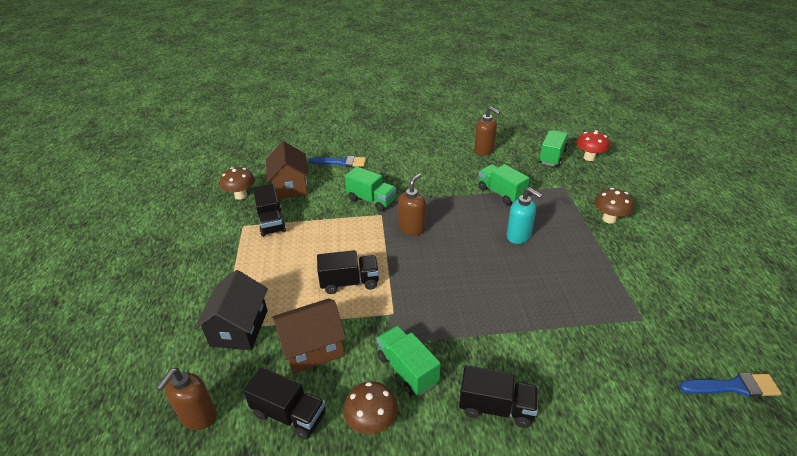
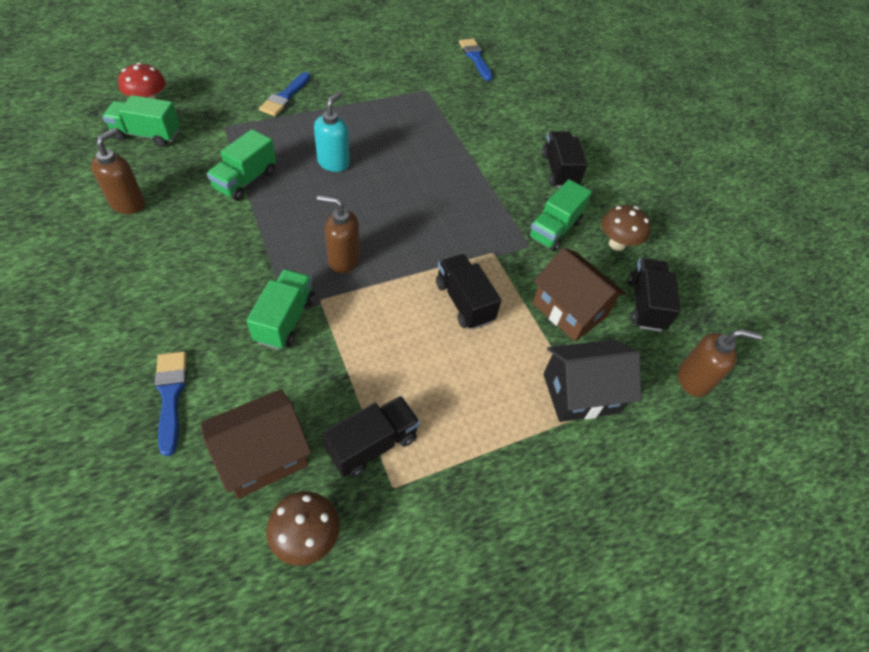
camera: 115 degrees left, 15 degrees up
(609, 219) = (285, 97): brown mushroom -> blue brush

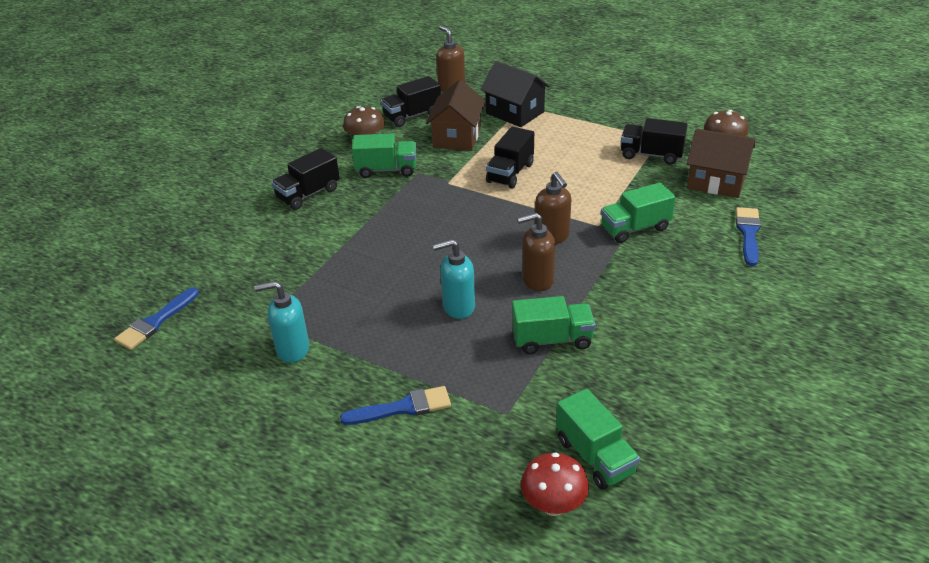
camera: 120 degrees left, 15 degrees down
(128, 203) = (677, 384): brown soap dispenser -> brown soap dispenser (537, 280)
(170, 395) = (748, 233): blue brush -> blue brush turned 150 degrees clockwise
(386, 87) = (292, 349): none -> turquoise soap dispenser

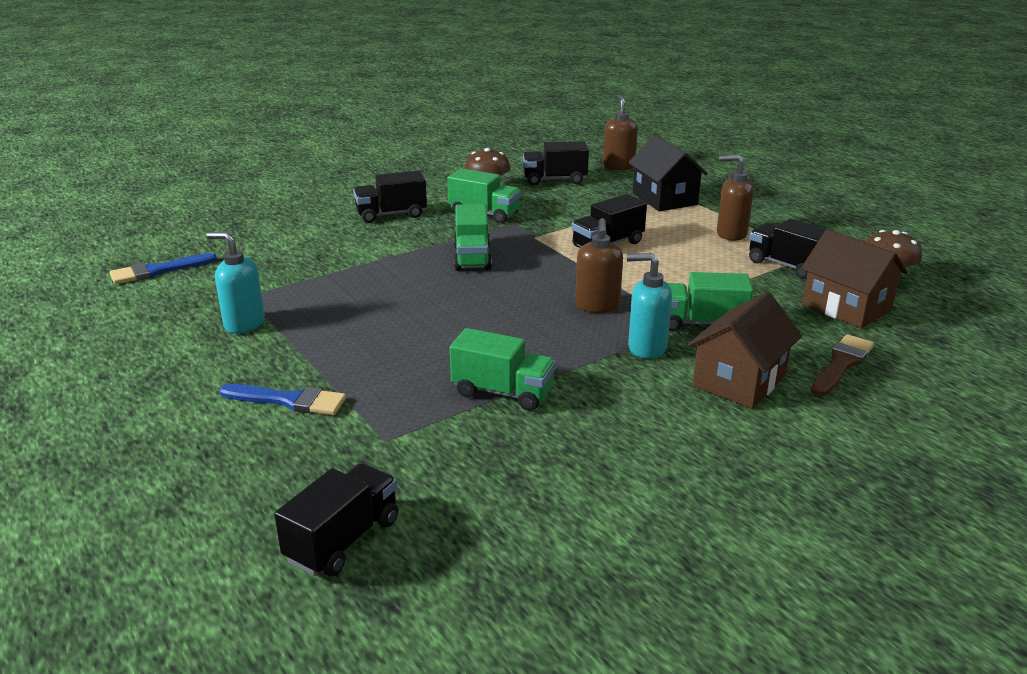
camera: 25 degrees right, 10 degrees down
(457, 137) = (582, 205): brown house -> brown house (739, 381)
(458, 307) = (435, 336): turquoise soap dispenser -> turquoise soap dispenser (646, 348)
(537, 280) = (541, 337): brown soap dispenser -> brown soap dispenser (731, 234)
(553, 505) = (343, 540): red mushroom -> black truck
(595, 456) = (437, 512): green truck -> green truck (472, 258)
(748, 233) = (841, 364): blue brush -> brown brush

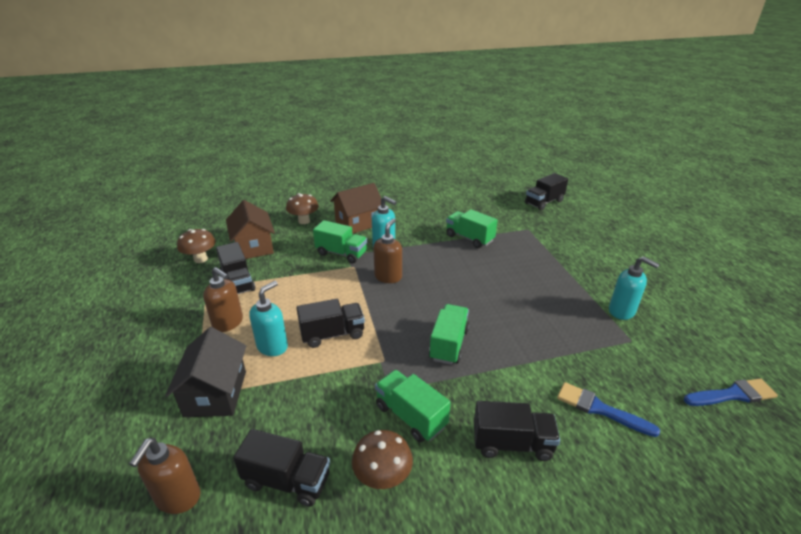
camera: 160 degrees left, 5 degrees up
(289, 401) = (576, 254): blue brush -> blue brush (599, 409)
(658, 228) = (272, 346): none -> turquoise soap dispenser
(841, 364) = (304, 221): brown brush -> brown mushroom

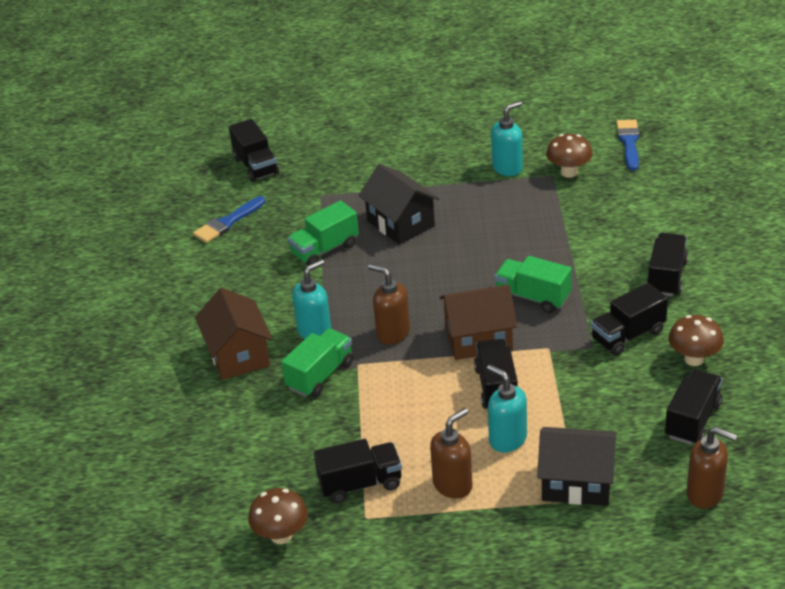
camera: 75 degrees left, 5 degrees up
(253, 247) = (266, 474): brown house -> brown house (478, 339)
(304, 221) = (206, 417): brown mushroom -> brown mushroom (569, 172)
(410, 416) = (628, 335): green truck -> black truck
(514, 265) = (400, 223): none -> black house
(599, 409) = (635, 219): blue brush -> blue brush (227, 222)

